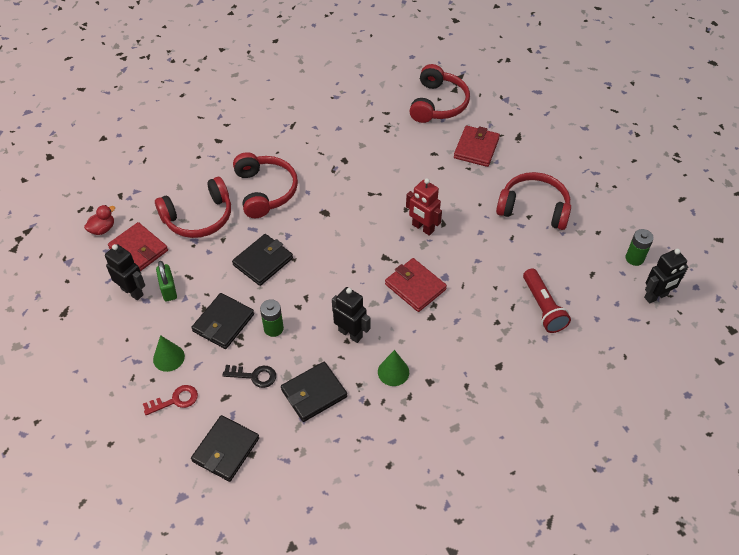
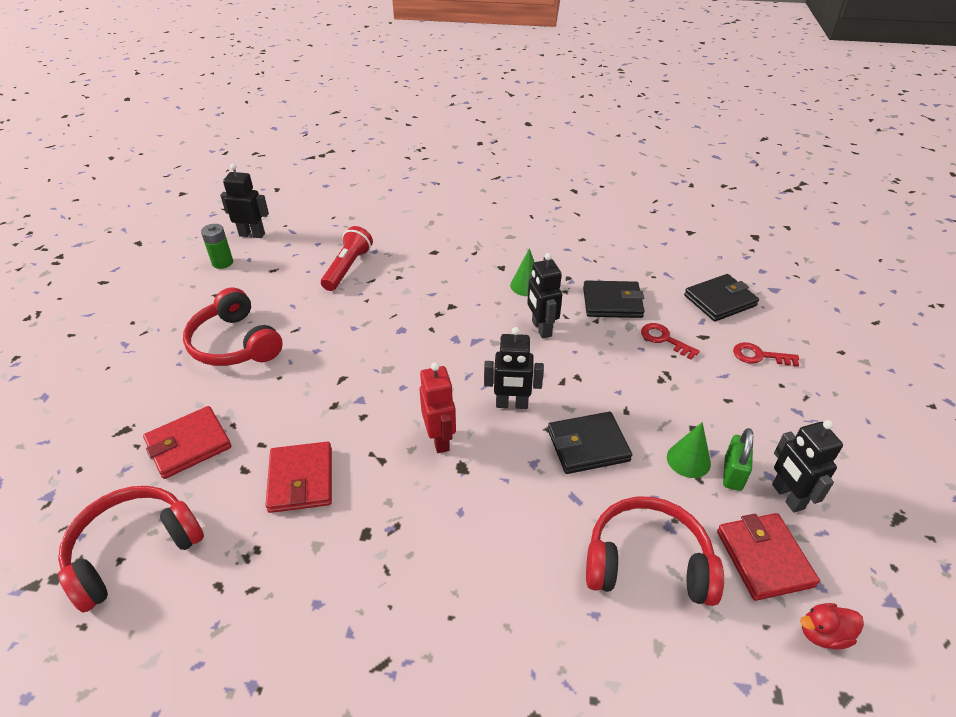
camera: 145 degrees left, 10 degrees down
(168, 357) = (756, 396): green cone -> green cone (688, 460)
(223, 323) = (674, 401): black wallet -> none
(254, 376) = (664, 339): black key -> red key
(265, 191) = (520, 550): red headphones -> none
(273, 328) = (619, 369): green battery -> none
(326, 263) = (511, 404): none -> black robot
(415, 287) = (439, 335): red wallet -> red wallet (301, 480)
(422, 228) = (368, 385): red robot -> red robot (440, 439)

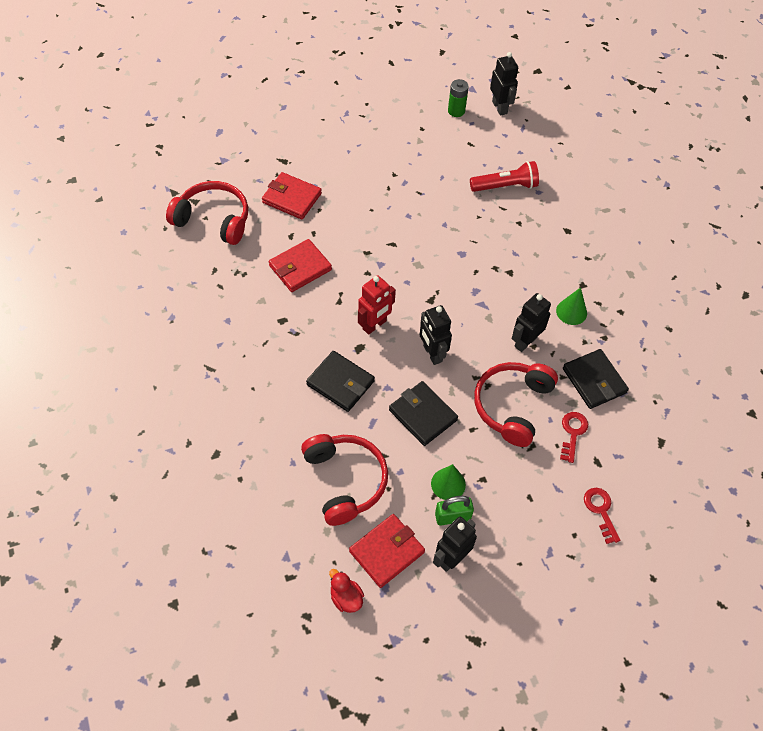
camera: 60 degrees right, 15 degrees up
(235, 343) = (384, 168): red headphones -> red headphones (512, 406)
(720, 300) = (657, 463): black wallet -> black wallet (340, 383)

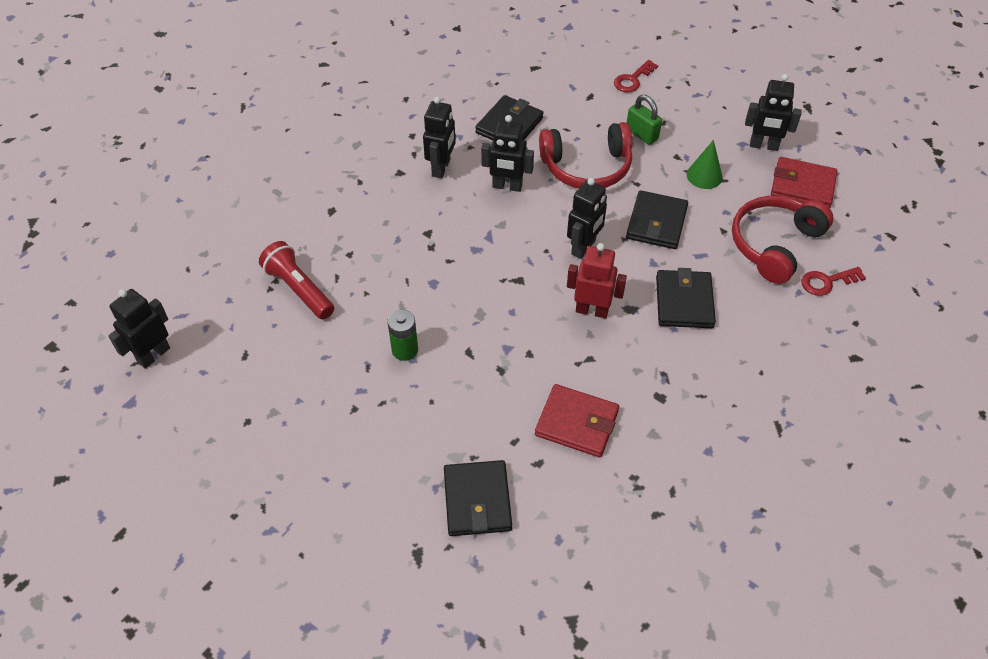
camera: 120 degrees left, 5 degrees down
(213, 220) = (584, 572): red headphones -> none
(291, 198) = (477, 500): red wallet -> black wallet
(346, 598) = (865, 192): red duck -> none
(452, 517) = (729, 160): green padlock -> green padlock (642, 134)
(456, 111) = (188, 399): green battery -> green battery (405, 350)
(571, 312) = (441, 168): green cone -> black robot
(572, 433) = (577, 119): red key -> red key (827, 282)

